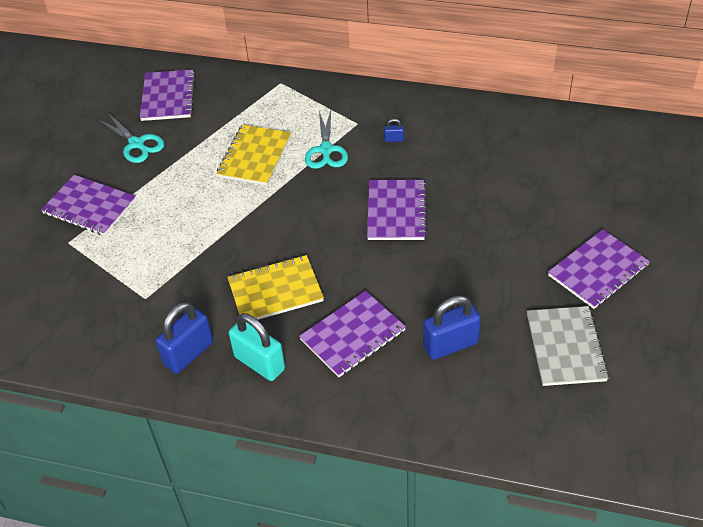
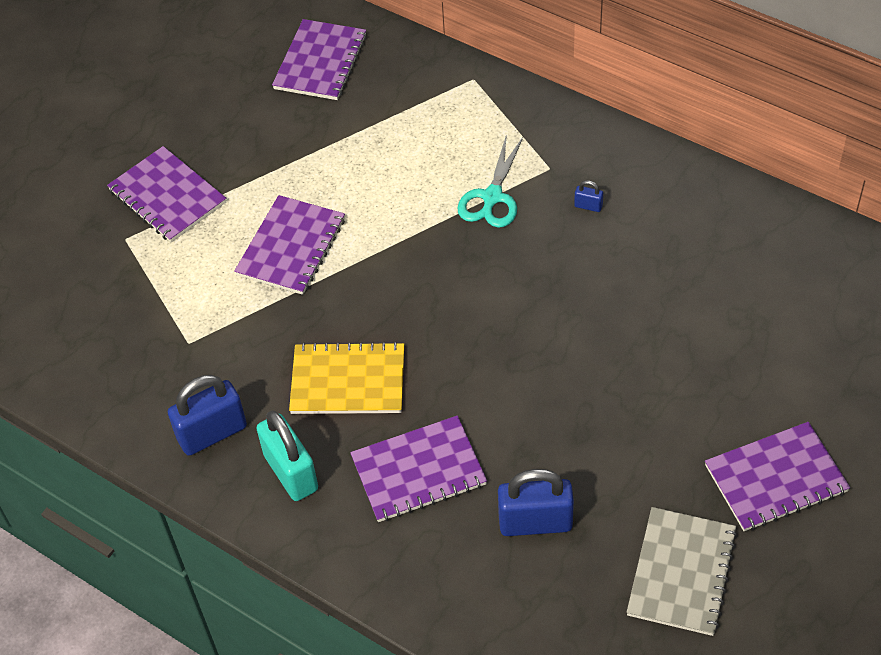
camera: 20 degrees right, 5 degrees up
(137, 144) = (256, 122): turquoise scissors -> none
(255, 156) = (397, 181): yellow notebook -> none
(396, 212) = (546, 314): purple notebook -> purple notebook (291, 247)

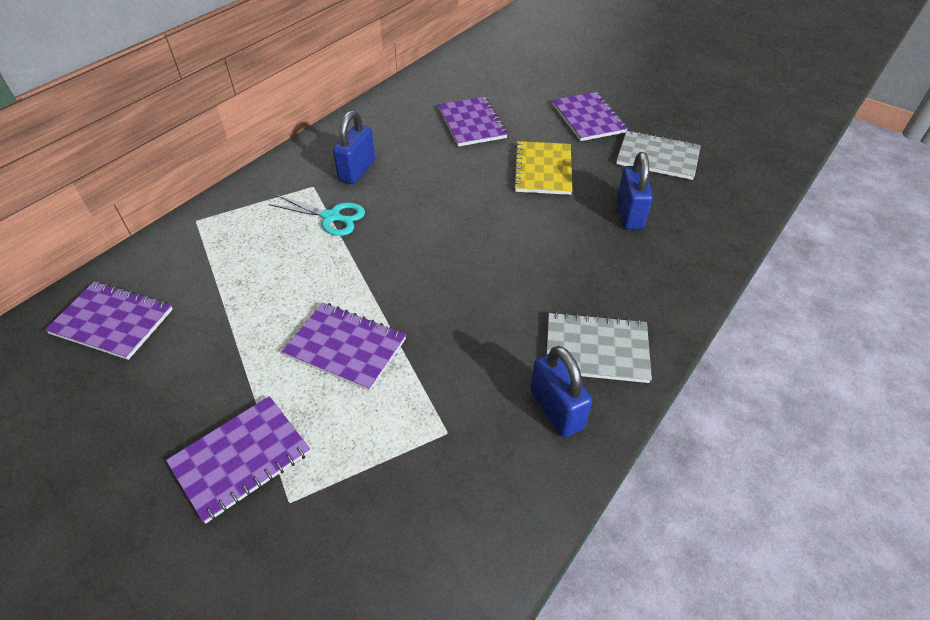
camera: 90 degrees left, 5 degrees down
(291, 472) = (596, 349): turquoise padlock -> grey notebook
(348, 381) = (504, 310): yellow notebook -> yellow notebook (543, 170)
(418, 471) = (590, 270): purple notebook -> purple notebook (472, 123)
(588, 206) = (357, 170): blue padlock -> blue padlock, size x2.30

